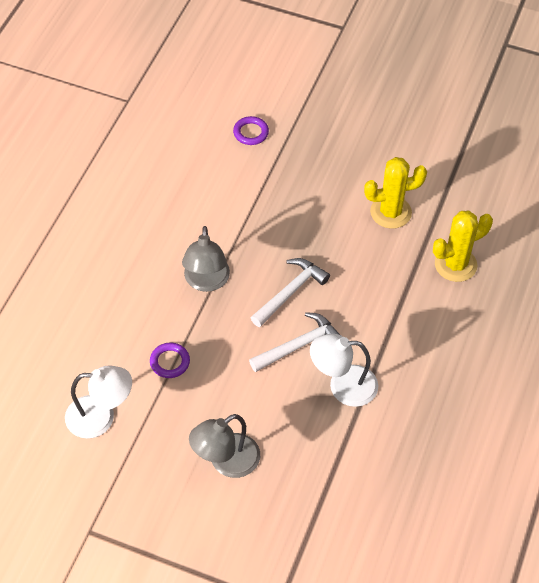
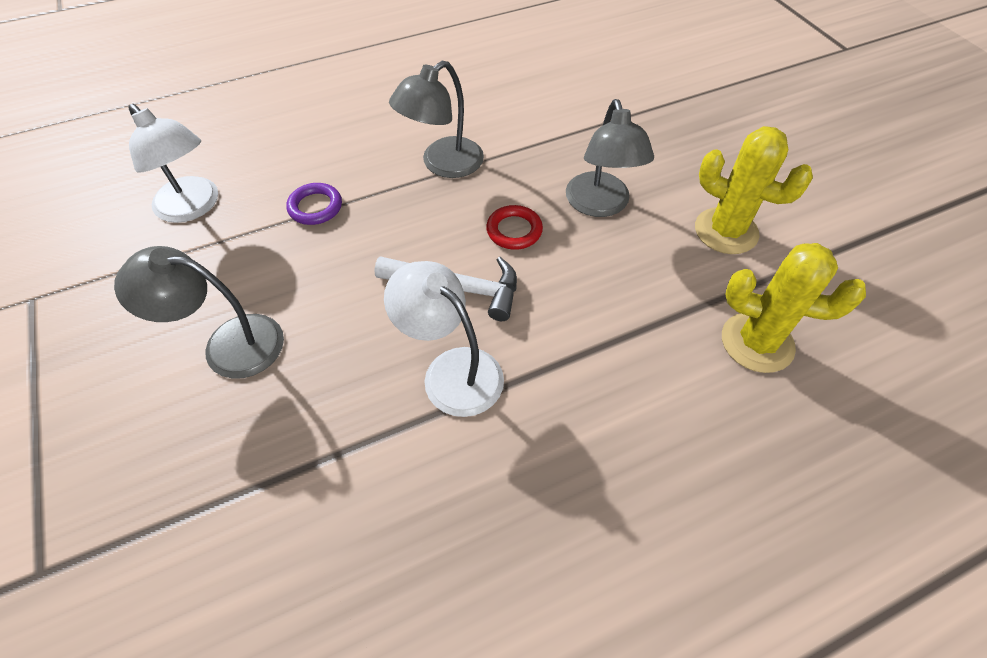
camera: 45 degrees right, 0 degrees up
(251, 133) = (644, 76): purple ring -> none
(290, 292) = (514, 230): white hammer -> red ring
(316, 243) = (600, 205): none -> grey lamp

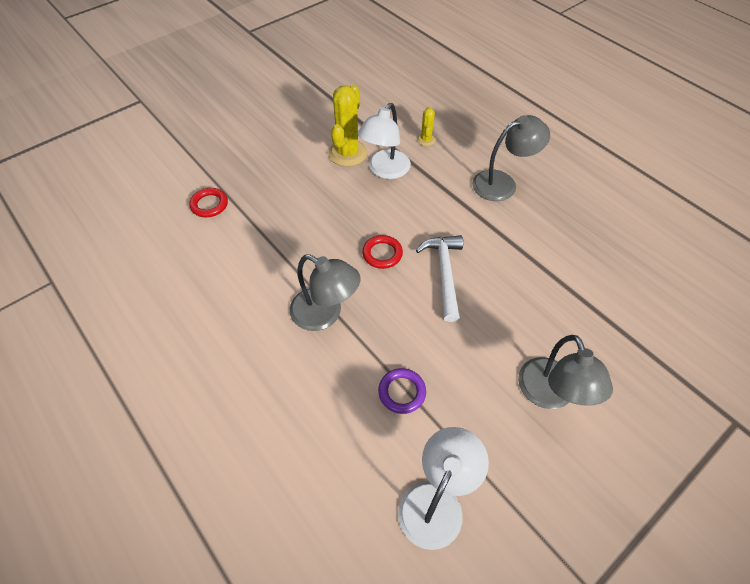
camera: 105 degrees left, 0 degrees up
(451, 370) = (505, 261): white lamp -> white lamp (385, 170)
(600, 205) = (343, 212): grey lamp -> grey lamp (502, 183)
(639, 93) = (209, 205): none -> red ring
(757, 342) = (426, 139): yellow cactus -> yellow cactus, size x0.50

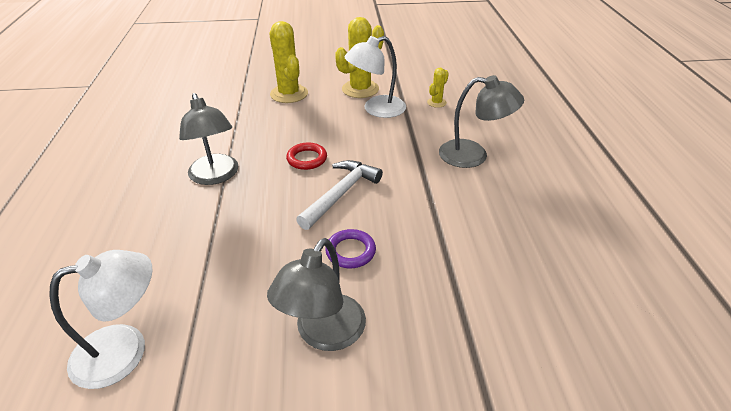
camera: 35 degrees right, 15 degrees down
(209, 205) = (226, 83): red ring -> none
(288, 189) = (289, 94): none -> yellow cactus
(402, 392) = (202, 255): purple ring -> purple ring (350, 251)

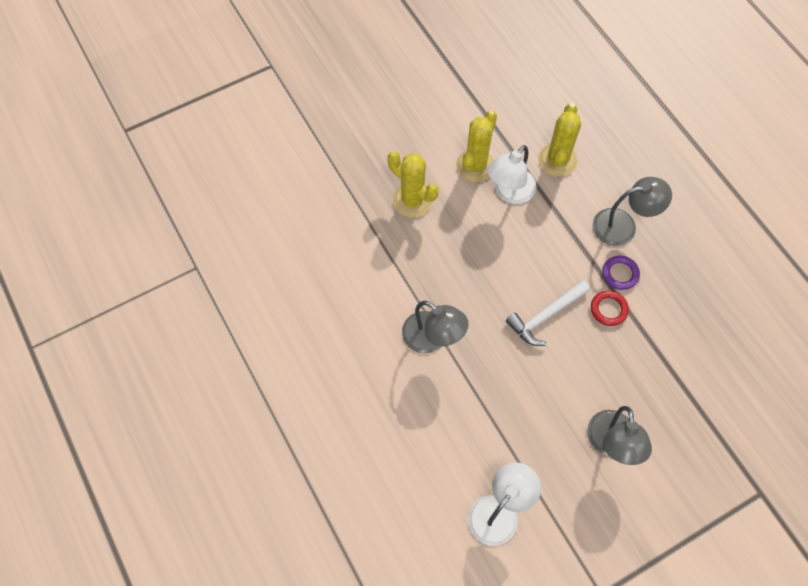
camera: 25 degrees left, 25 degrees up
(307, 159) = (492, 286): red ring -> red ring (608, 309)
(341, 194) = (545, 316): white hammer -> white hammer turned 135 degrees counterclockwise
(350, 251) = (587, 370): purple ring -> purple ring (620, 274)
(436, 103) = (557, 160): yellow cactus -> yellow cactus, size x2.01

